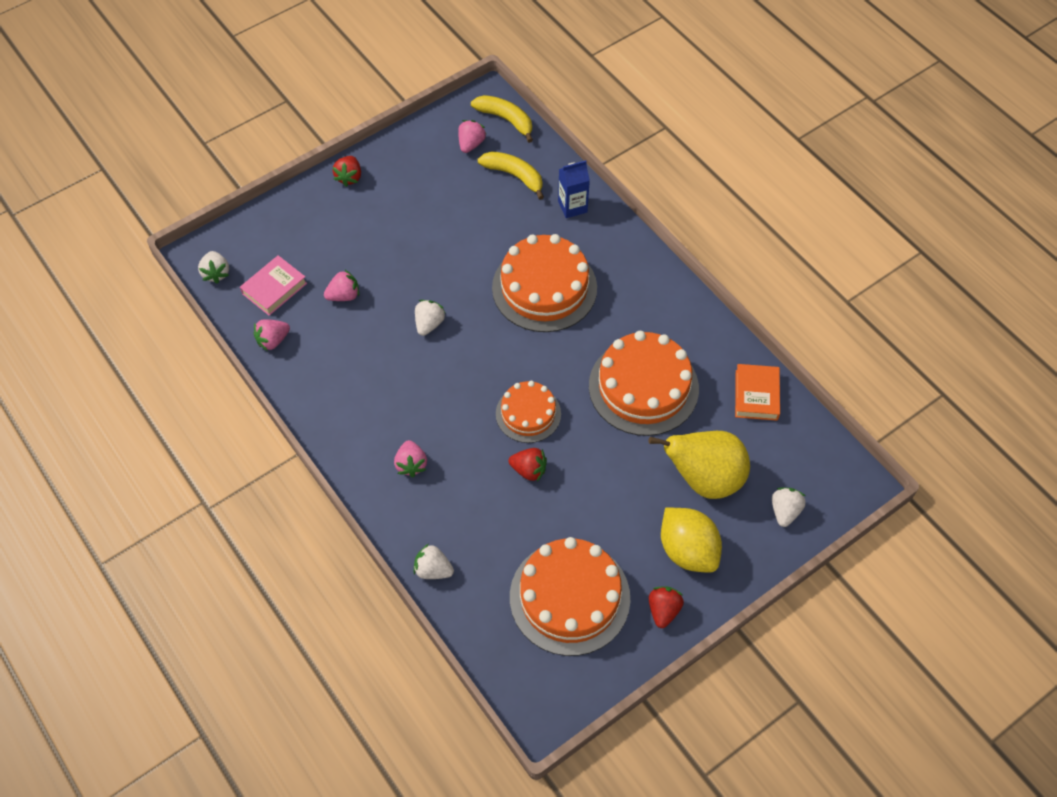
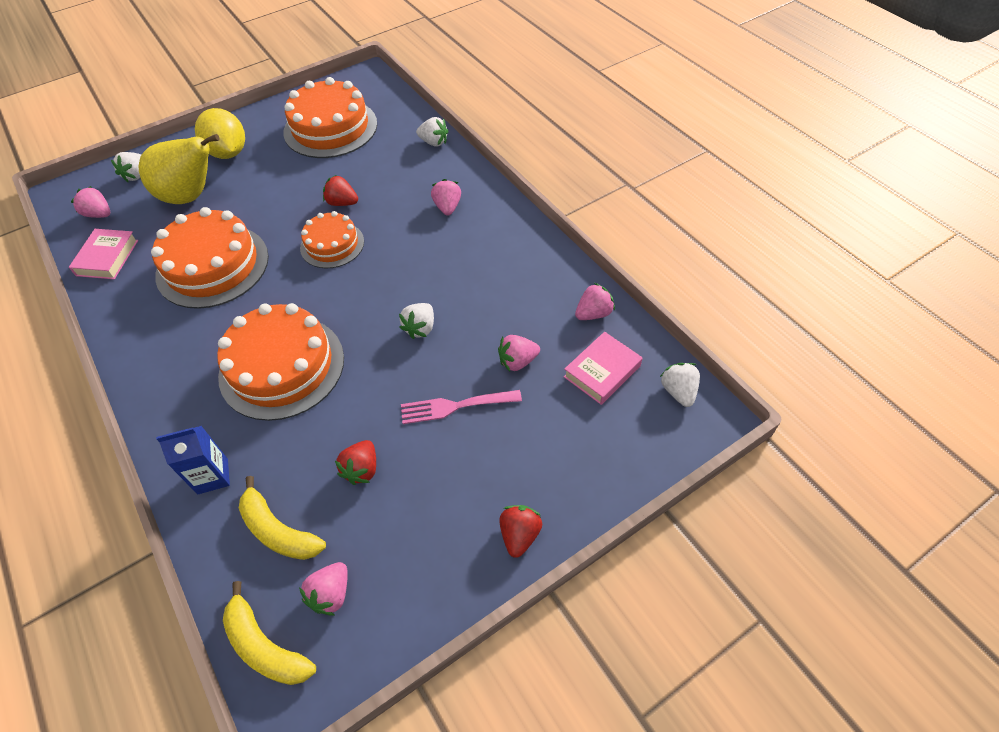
camera: 175 degrees left, 5 degrees down
(396, 258) = (455, 406): none -> pink fork
(663, 610) = (263, 121): red strawberry -> red strawberry (362, 469)
(756, 395) = (107, 258): orange book -> pink book
(797, 451) = (99, 214): none -> pink strawberry

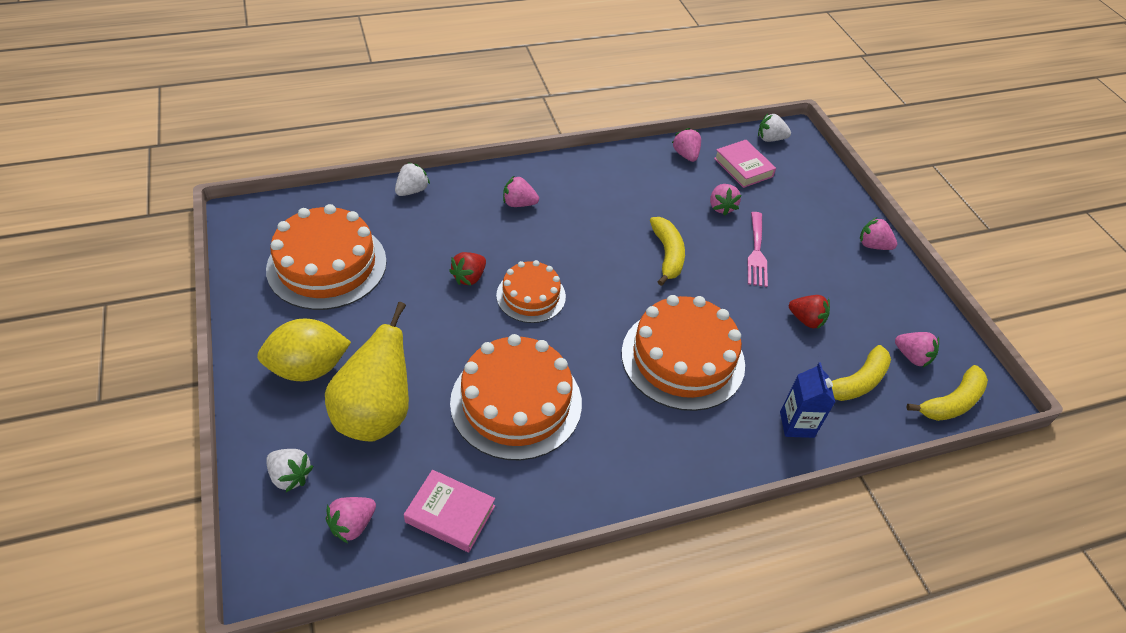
camera: 80 degrees left, 5 degrees down
(420, 328) = (667, 255): white strawberry -> yellow banana
(519, 535) = (873, 245): red strawberry -> pink strawberry

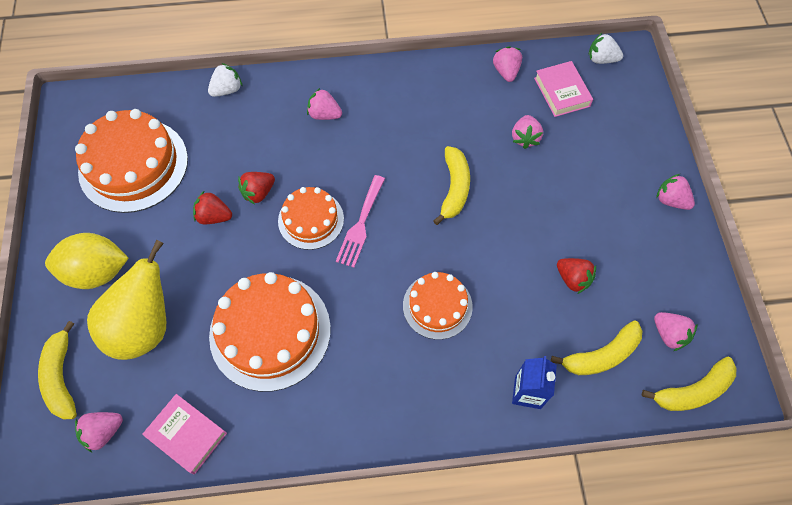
camera: 15 degrees right, 15 degrees up
(290, 476) = (62, 377): white strawberry -> yellow banana
(427, 303) = (214, 216): none -> red strawberry
(682, 358) = (437, 306): orange cake -> orange cake, size x0.59
(756, 252) = (545, 195): pink fork -> pink fork (360, 224)

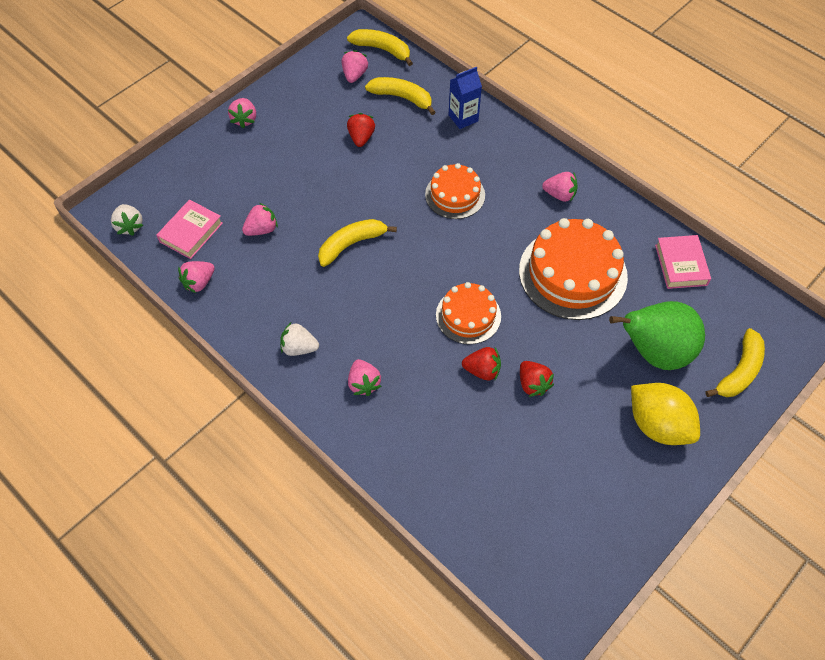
camera: 130 degrees left, 5 degrees down
(103, 432) = (734, 312): pink strawberry -> pink strawberry (559, 195)
(133, 165) = (554, 492): orange cake -> none
(145, 327) = (654, 352): yellow pear -> green pear
(227, 90) = (410, 487): white strawberry -> white strawberry (299, 348)
(360, 224) = (440, 281): pink fork -> none

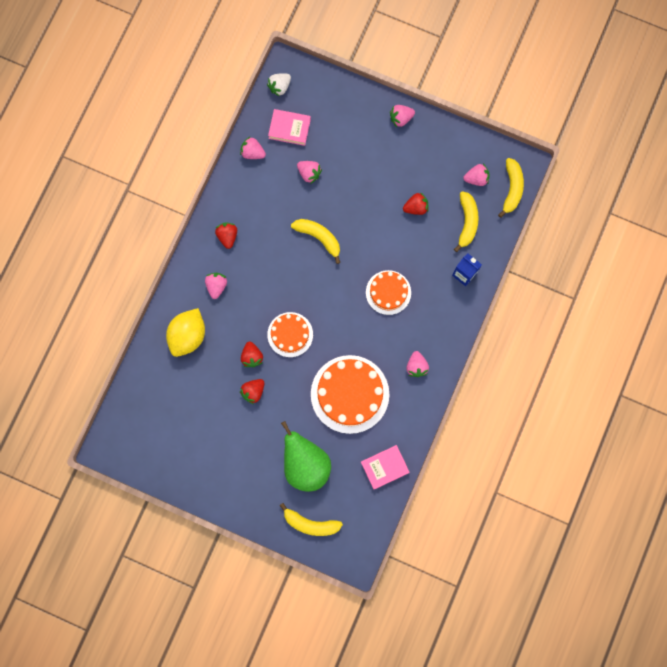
camera: 70 degrees right, 20 degrees up
(299, 348) = (227, 236): white strawberry -> red strawberry
(364, 383) = (216, 286): pink strawberry -> pink strawberry turned 135 degrees clockwise
(658, 425) = (251, 478): yellow lemon -> yellow lemon (188, 335)

